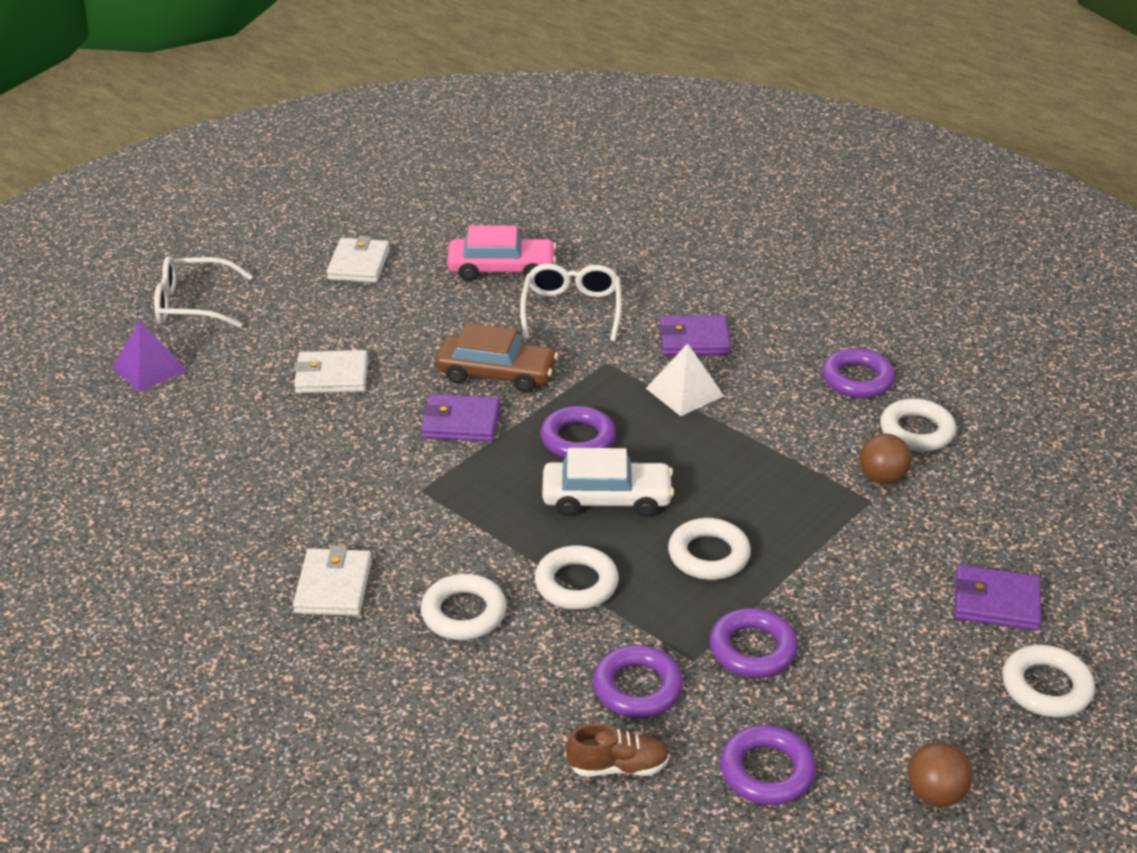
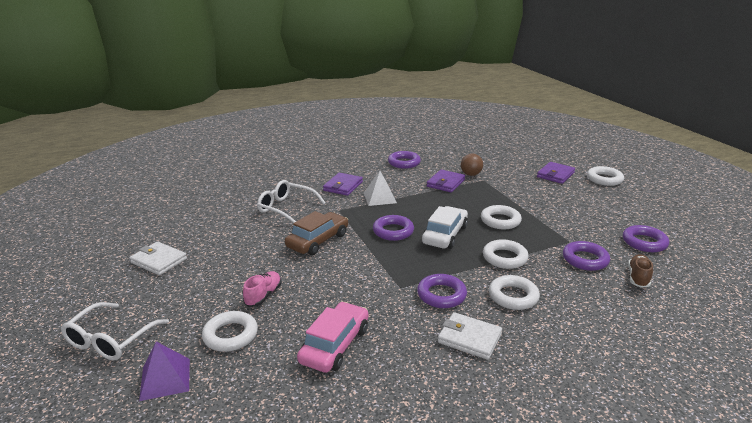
camera: 65 degrees left, 10 degrees down
(332, 376) = (263, 295): white wallet -> pink shoe
(461, 422) = (350, 261): purple wallet -> purple wallet (445, 183)
(502, 269) = (226, 218): pink car -> pink car (335, 345)
(752, 649) = (567, 226): purple ring -> purple ring (441, 295)
(916, 431) = (446, 161): white ring -> white ring (230, 335)
(935, 793) = (659, 212): brown ball -> none

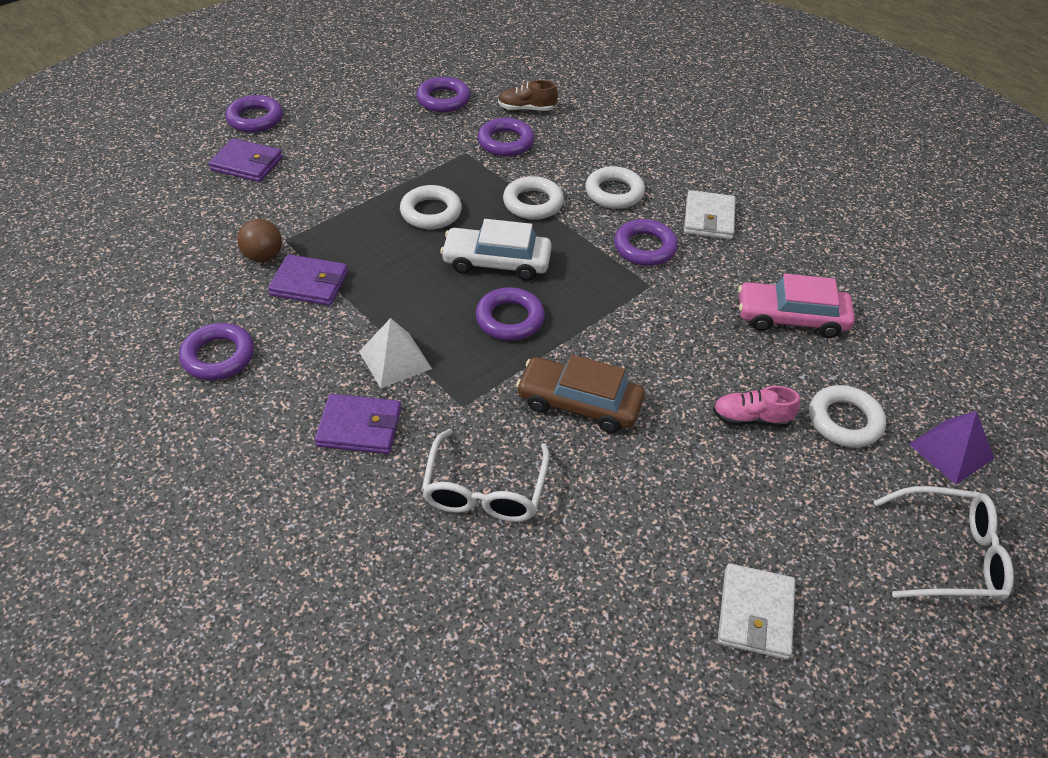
camera: 110 degrees left, 20 degrees up
(604, 179) = (255, 119): white ring -> purple ring

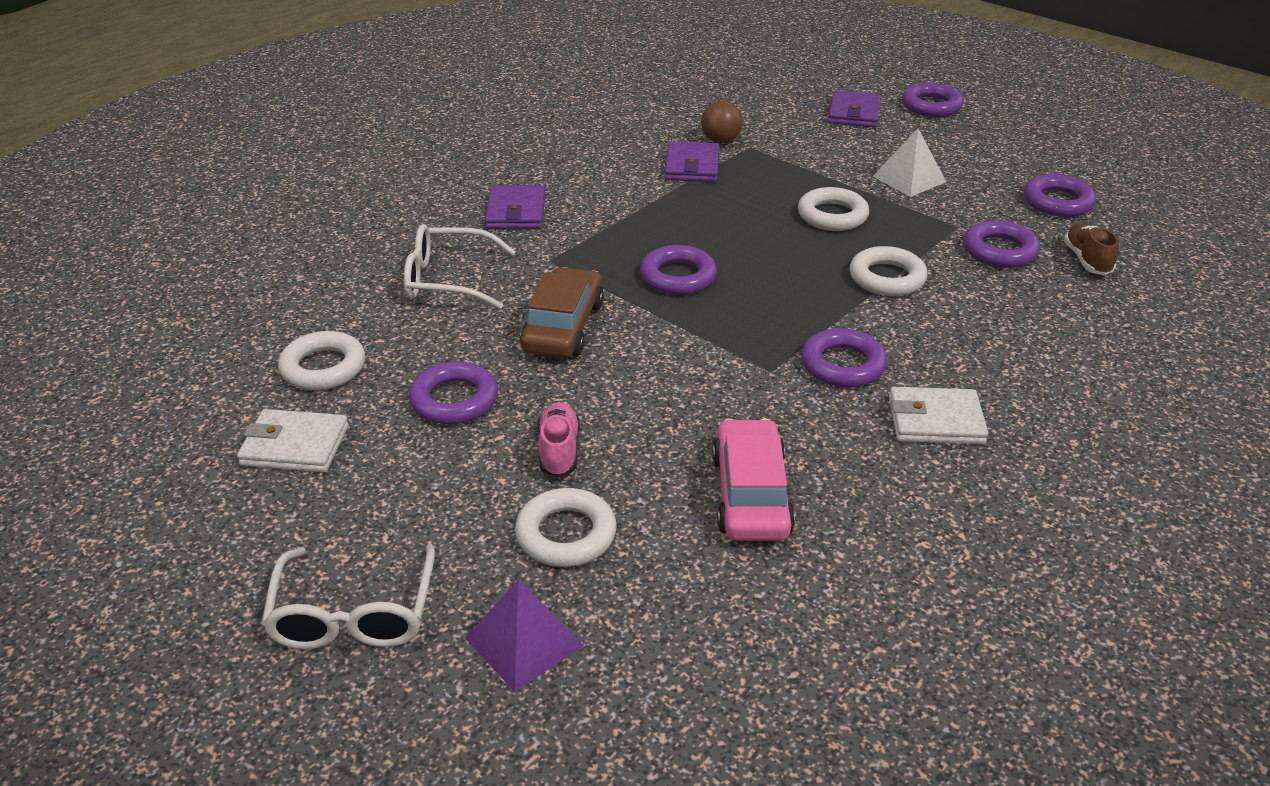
camera: 85 degrees right, 10 degrees down
(218, 356) = (587, 141): purple ring -> purple ring (454, 400)
(395, 360) = (602, 219): white pyramid -> white pyramid (909, 179)
(496, 262) = (766, 262): white car -> none
(614, 192) = (945, 337): white ring -> white ring (323, 367)

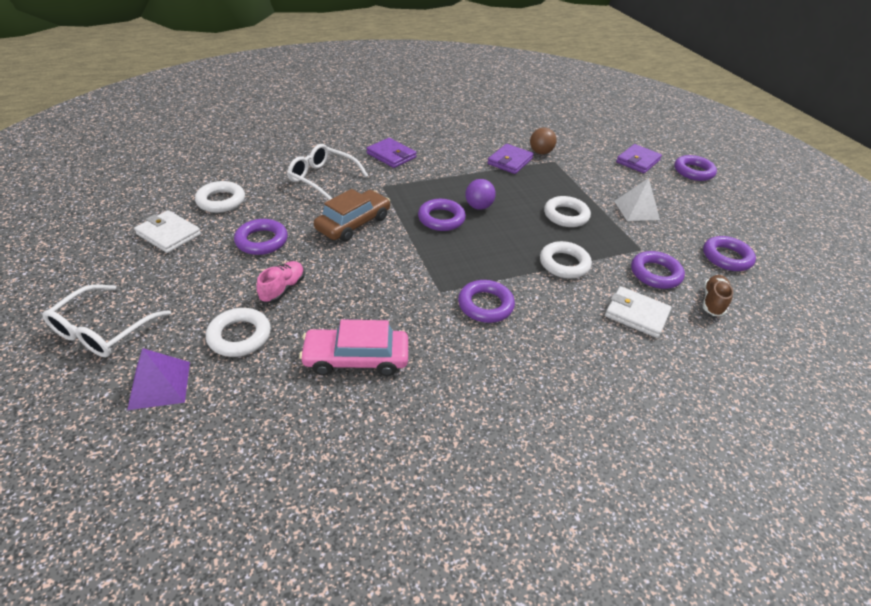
camera: 25 degrees right, 5 degrees up
(516, 212) = (391, 155): purple wallet -> purple wallet turned 75 degrees counterclockwise
(711, 243) = (478, 207): none -> purple ball
(751, 494) = (356, 358): pink car -> pink car turned 120 degrees counterclockwise
(935, 420) = (509, 363): white wallet -> white wallet (636, 314)

